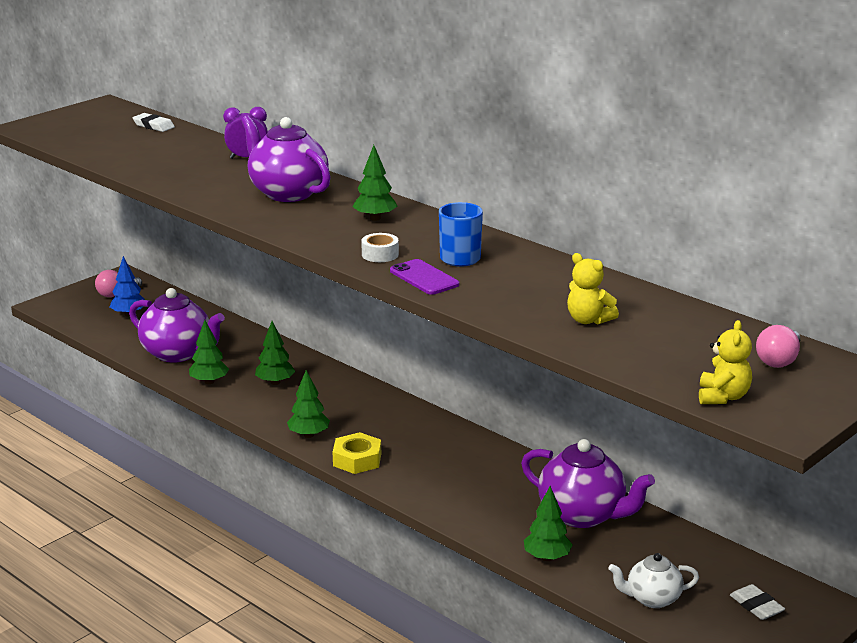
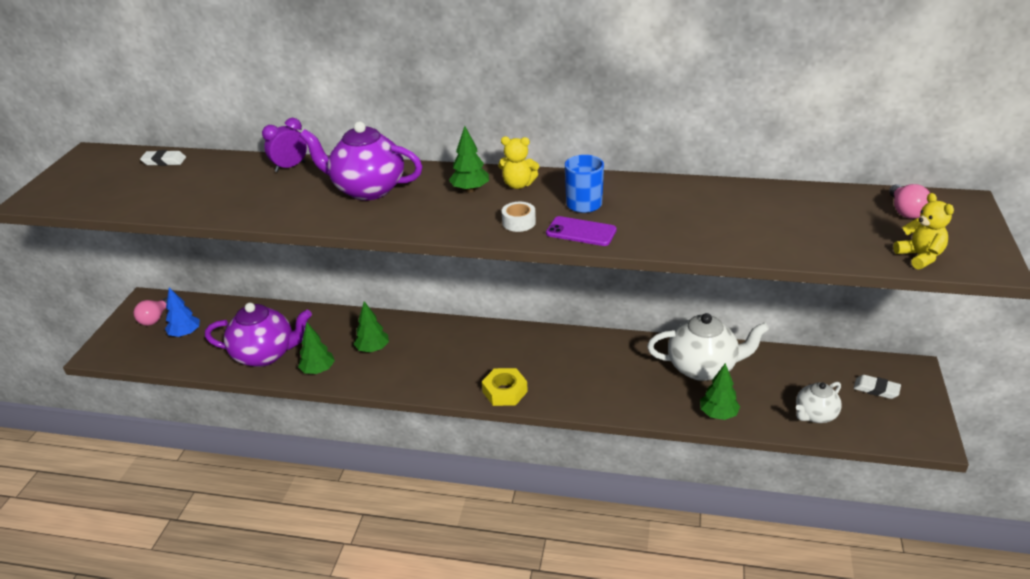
camera: 30 degrees left, 10 degrees up
(309, 435) = (446, 385): green tree -> none
(583, 515) = (703, 368): purple teapot -> white teapot
(588, 320) = (745, 225): yellow teddy bear -> yellow teddy bear (518, 185)

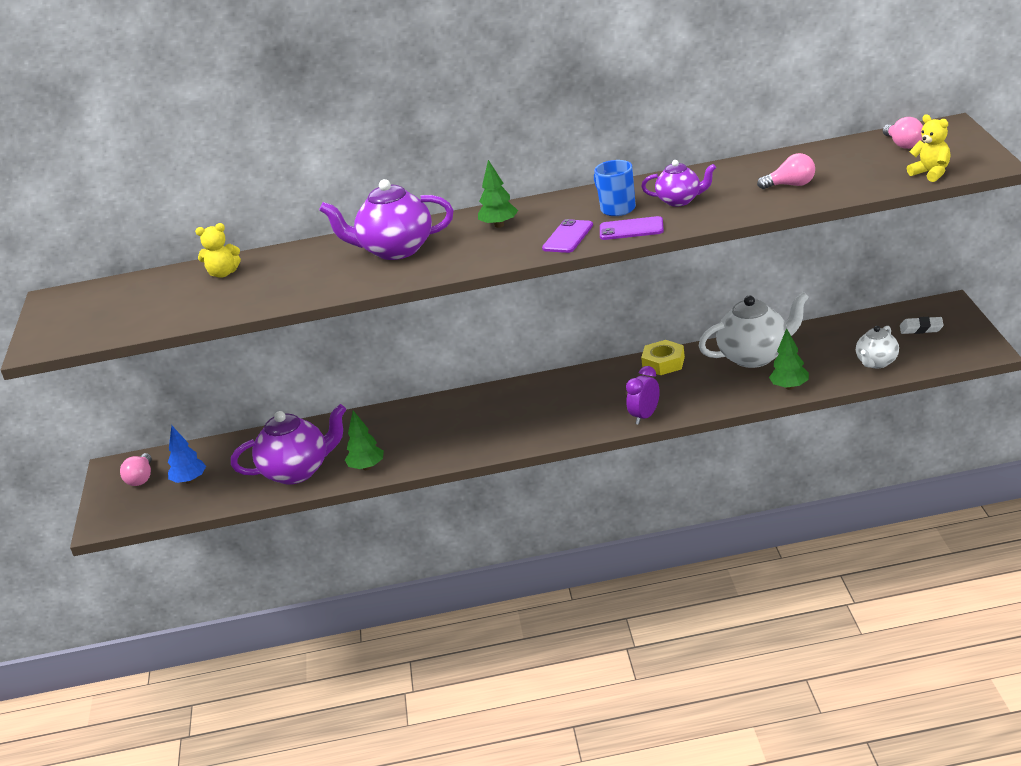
camera: 15 degrees left, 5 degrees down
(164, 161) = (148, 282): white eraser -> none
(290, 167) = (295, 253): purple clock -> purple clock (645, 416)
(373, 349) = (412, 434): green tree -> none
(505, 391) = (574, 428): yellow nut -> yellow nut (663, 363)
(518, 185) = (543, 210): yellow teddy bear -> yellow teddy bear (223, 273)
(519, 222) = (568, 237): white tape -> purple phone
(647, 212) = (680, 200): none -> purple teapot
(764, 227) = (791, 185): none -> pink light bulb

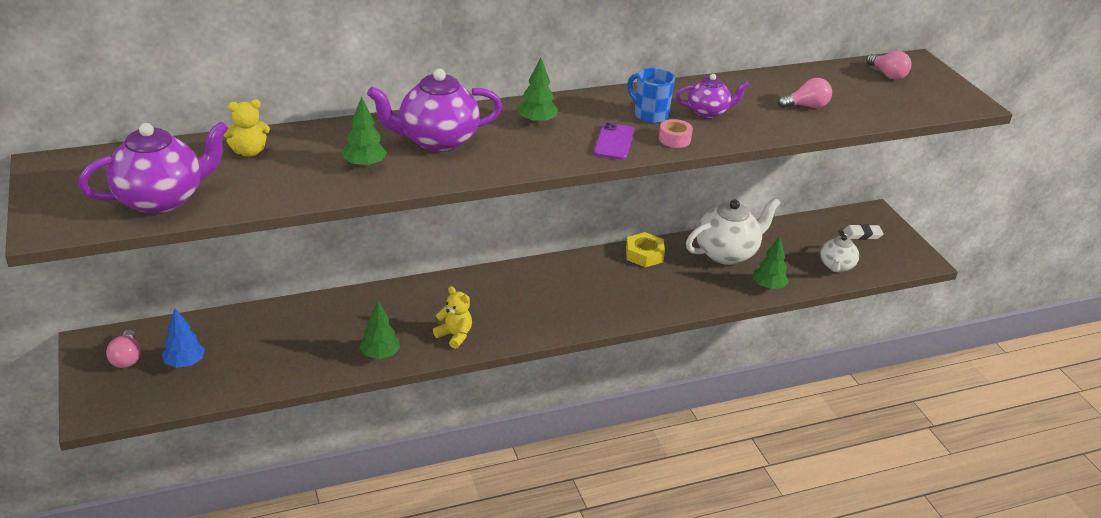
camera: 20 degrees left, 5 degrees up
(298, 471) = (305, 356): purple teapot -> purple teapot (162, 199)
(321, 276) = (365, 165): none -> green tree
(631, 229) = (674, 139): purple phone -> pink tape
(645, 416) = (645, 310): purple clock -> none
(931, 173) = (927, 107): yellow teddy bear -> yellow teddy bear (454, 335)

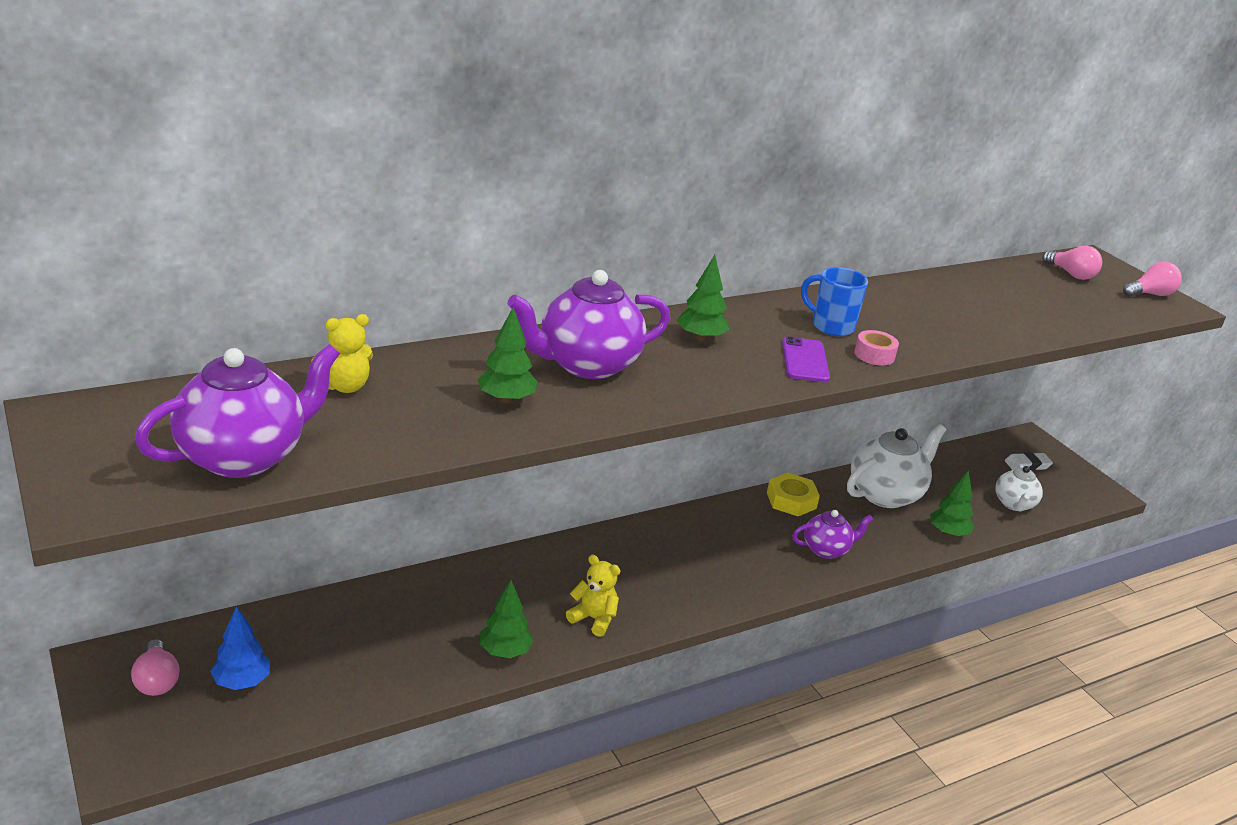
camera: 10 degrees left, 5 degrees down
(708, 112) = (897, 321): purple teapot -> purple teapot (826, 549)
(806, 106) = (1003, 312): pink light bulb -> pink light bulb (1150, 294)

